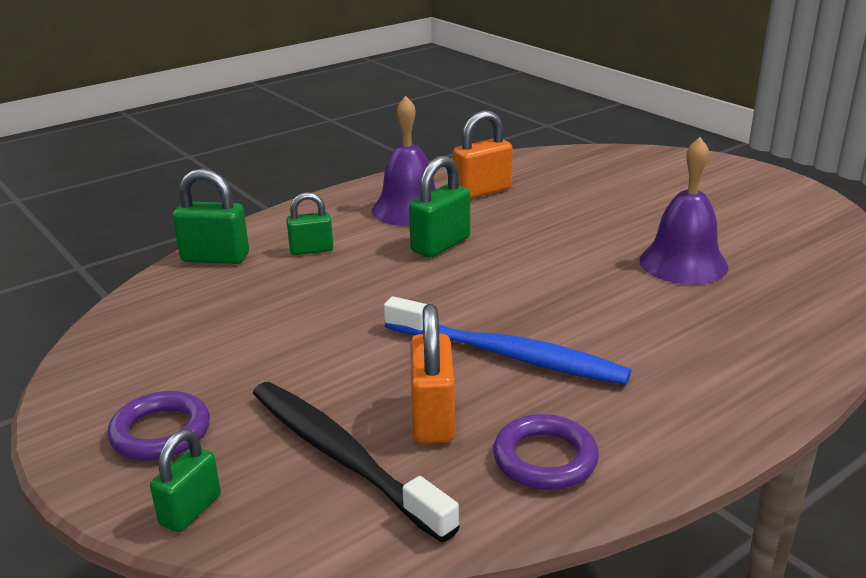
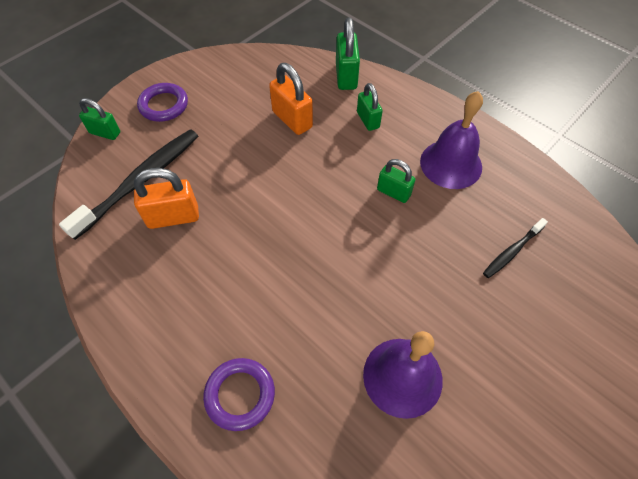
camera: 80 degrees right, 30 degrees up
(440, 245) = (393, 192): green padlock -> green padlock, size x0.66
(482, 191) = (504, 209): orange padlock -> orange padlock (292, 119)
(508, 355) = (242, 250): blue toothbrush -> none
(536, 194) = (512, 251): none -> black toothbrush
(545, 459) = (133, 278): purple ring -> purple ring (240, 395)

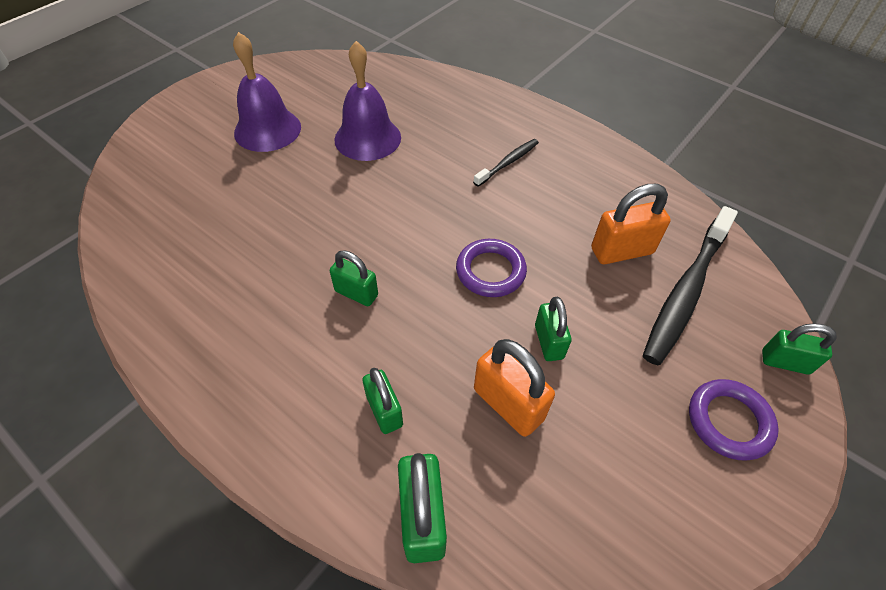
camera: 175 degrees right, 5 degrees down
(240, 395) = (500, 124): purple ring -> purple ring (490, 271)
(256, 152) = (549, 342): none -> green padlock
(451, 164) = (269, 338): purple bell -> purple bell (267, 130)
(512, 251) = (231, 233): black toothbrush -> black toothbrush (508, 162)

